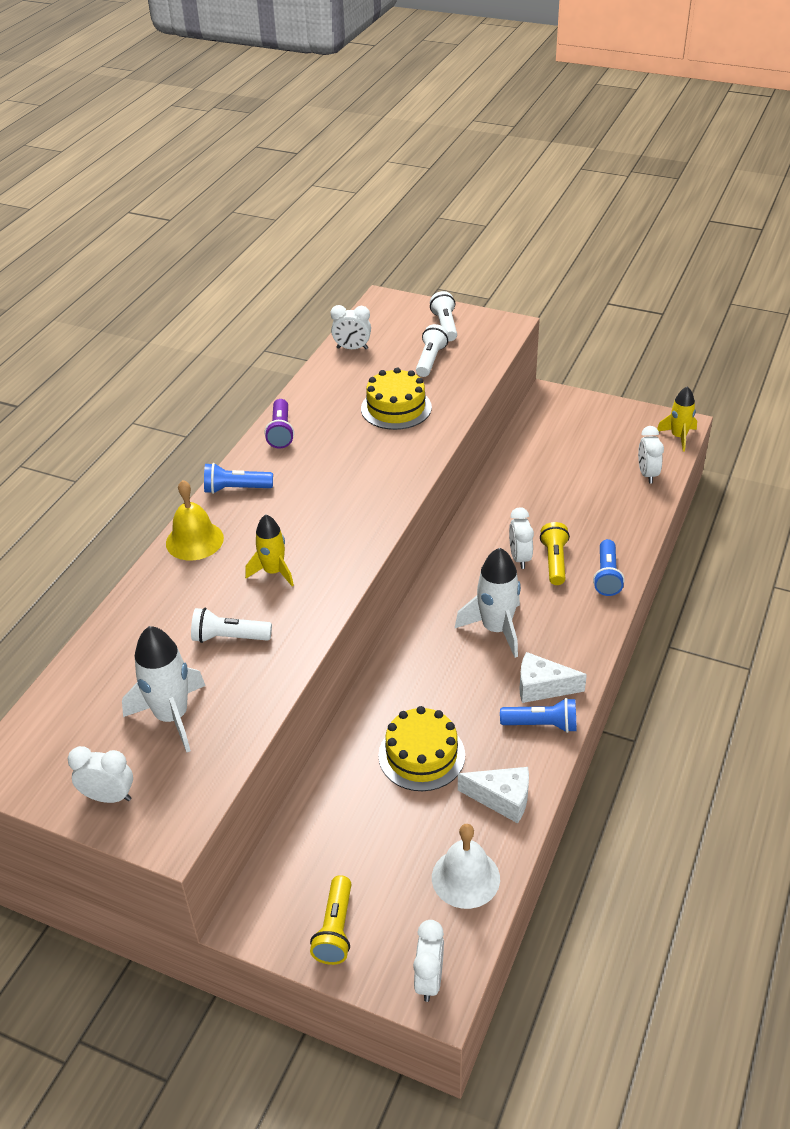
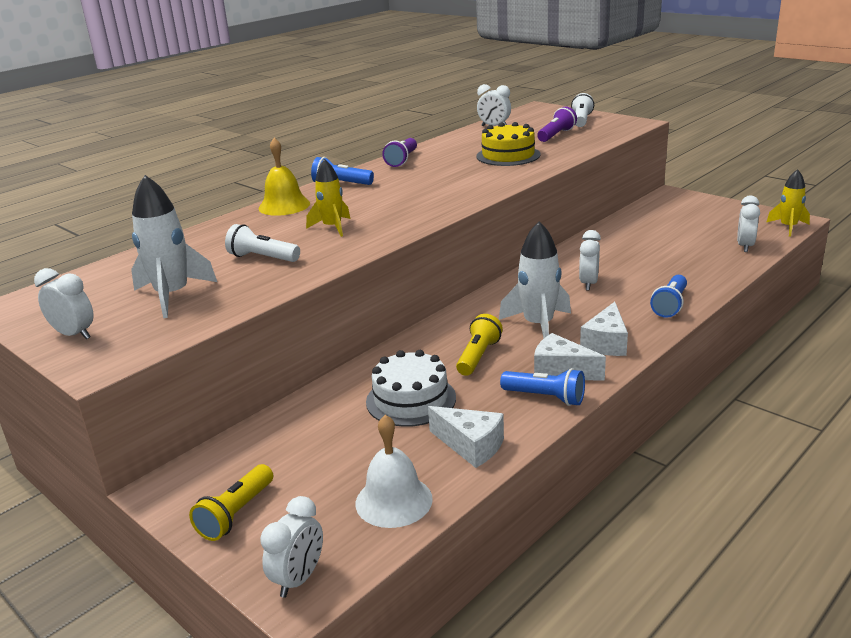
camera: 20 degrees right, 15 degrees down
(421, 755) = (411, 399): yellow cake -> white cake
(430, 360) = (556, 135): white flashlight -> purple flashlight
(554, 561) = (621, 290): yellow flashlight -> yellow flashlight (478, 356)
(568, 641) = (606, 343): none -> white cheese

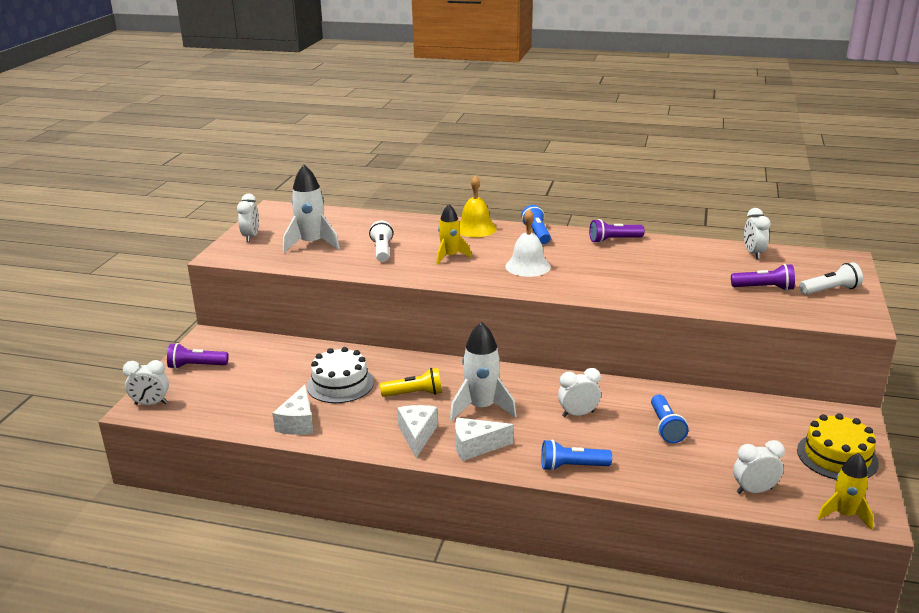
camera: 60 degrees right, 0 degrees up
(236, 514) = (196, 366): yellow flashlight -> purple flashlight
(394, 500) = (228, 412): white bell -> white bell (528, 266)
(508, 155) = (676, 280): yellow cake -> yellow cake (837, 456)
(545, 397) = (375, 437): blue flashlight -> blue flashlight (666, 427)

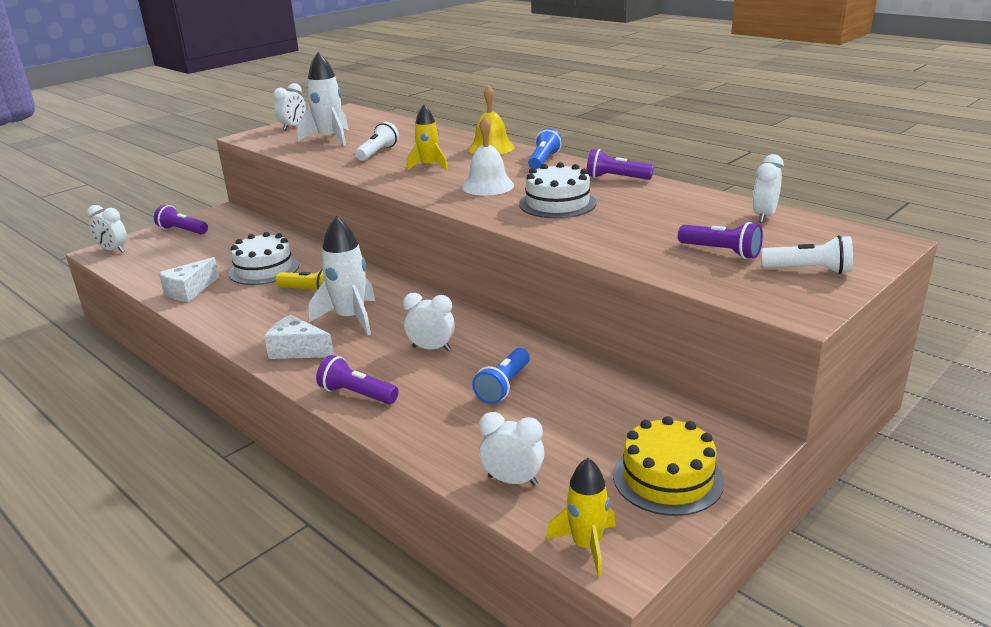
camera: 30 degrees right, 0 degrees up
(417, 435) = (263, 326): white cheese -> none
(572, 466) = (357, 394): blue flashlight -> purple flashlight
(603, 272) = (557, 203): none -> white cake

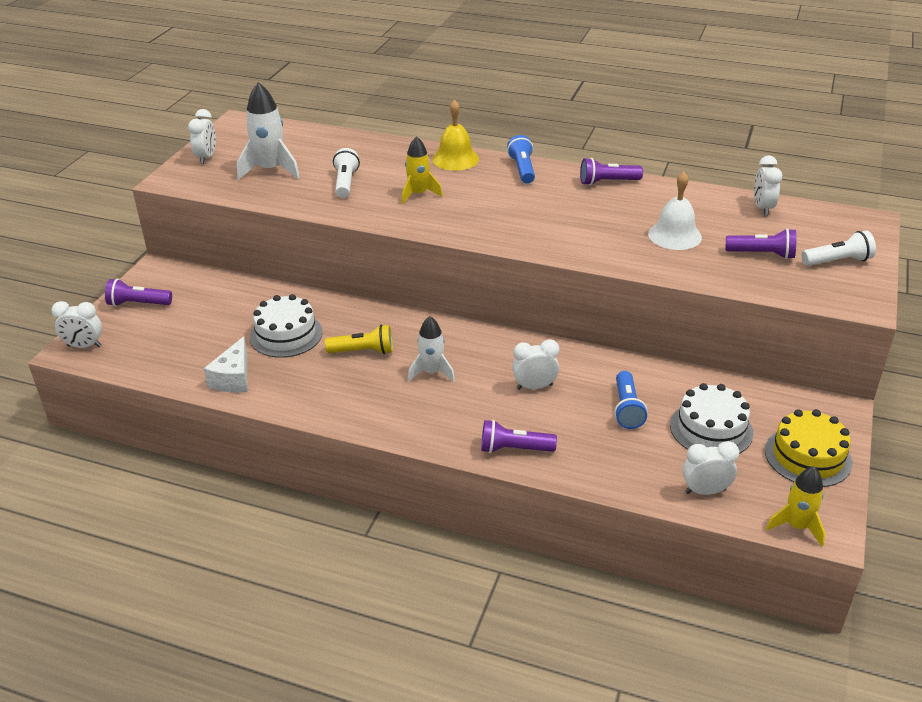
camera: 25 degrees left, 10 degrees up
(297, 350) = (416, 418): white cheese -> none
(351, 318) = (432, 372): white rocket -> white rocket, size x0.66
(488, 186) = (502, 211): white bell -> white bell (674, 235)
(557, 203) = (585, 223): white cake -> white cake (711, 429)

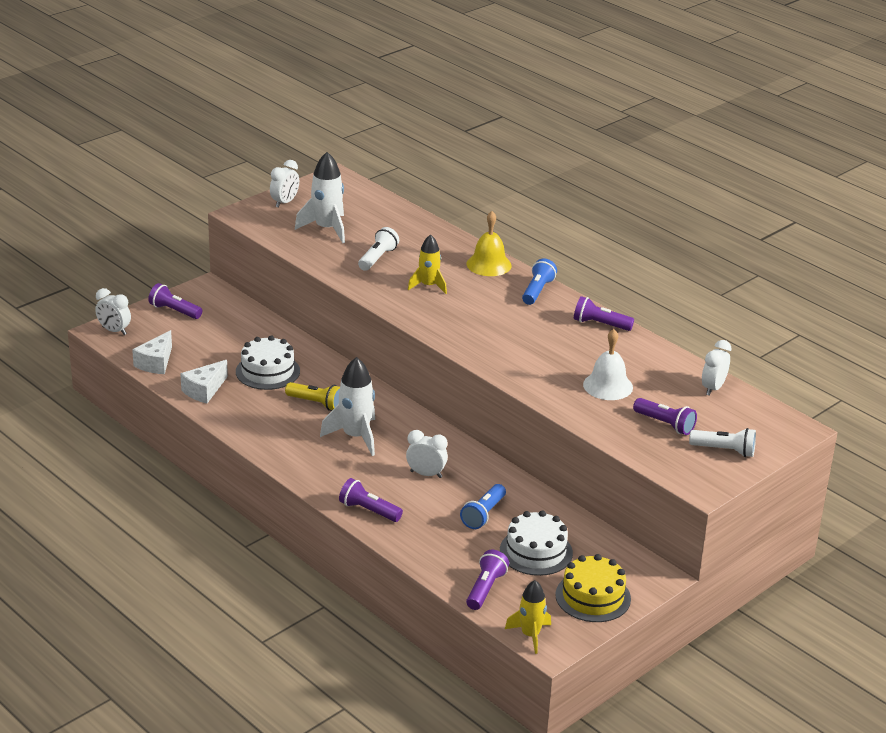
camera: 25 degrees right, 5 degrees down
(157, 366) = (156, 363): none -> white cheese
(432, 372) = (355, 436): white rocket -> white rocket, size x1.53
(705, 491) = (485, 589): white clock -> purple flashlight

